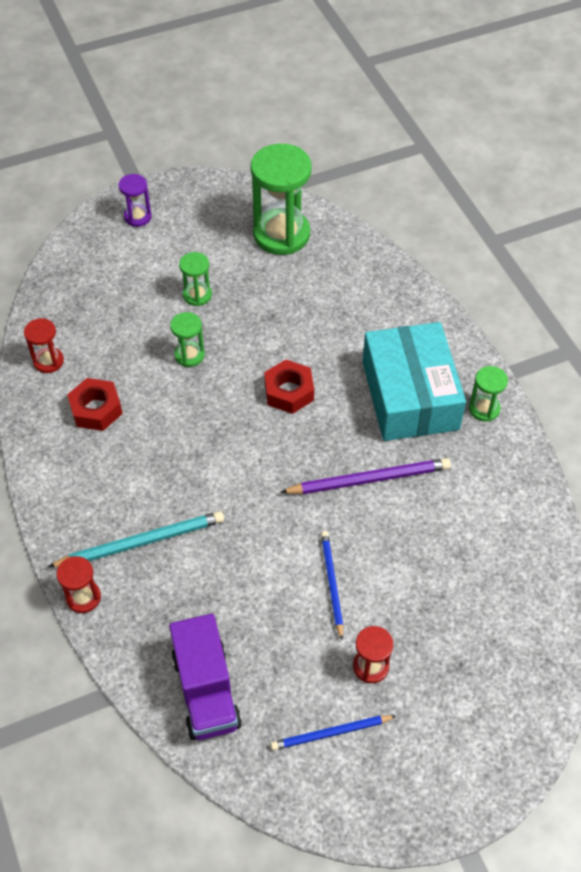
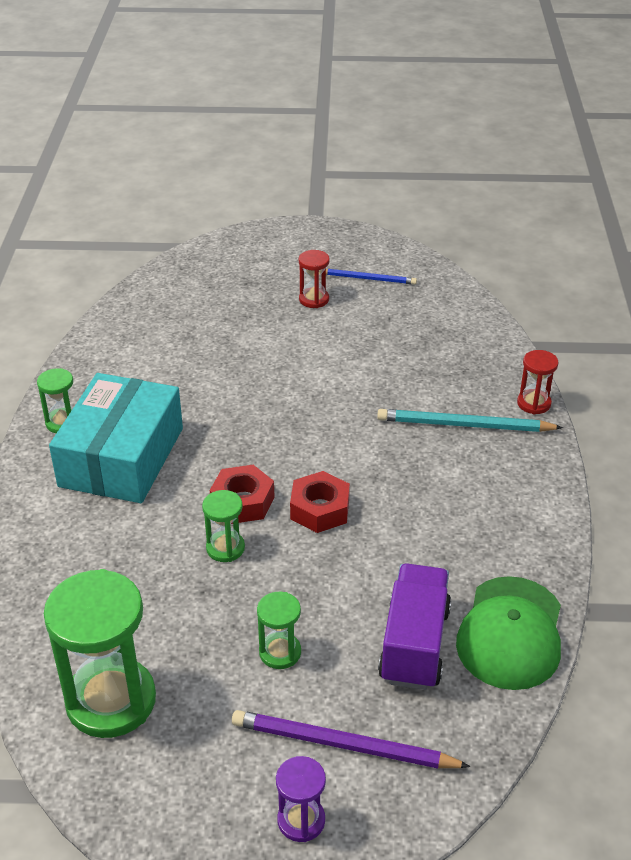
camera: 155 degrees left, 15 degrees down
(48, 361) = (511, 633): red hourglass -> green cap
(96, 409) = (468, 556): red nut -> red nut (320, 509)
(189, 355) = (331, 579): green hourglass -> green hourglass (225, 548)
(206, 691) = (450, 322): purple truck -> purple truck (414, 644)
(331, 583) = (309, 350): blue pencil -> none
(369, 479) = (221, 405): purple pencil -> purple pencil (343, 745)

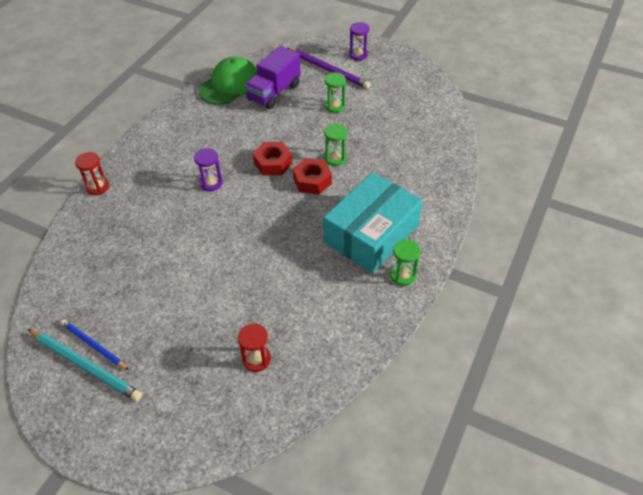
camera: 155 degrees left, 10 degrees up
(111, 701) = (418, 110): green hourglass -> none
(314, 299) = (155, 336): red hourglass -> red hourglass (256, 359)
(387, 453) = (211, 183): none -> purple hourglass
(464, 425) = (152, 186): turquoise pencil -> turquoise pencil (86, 365)

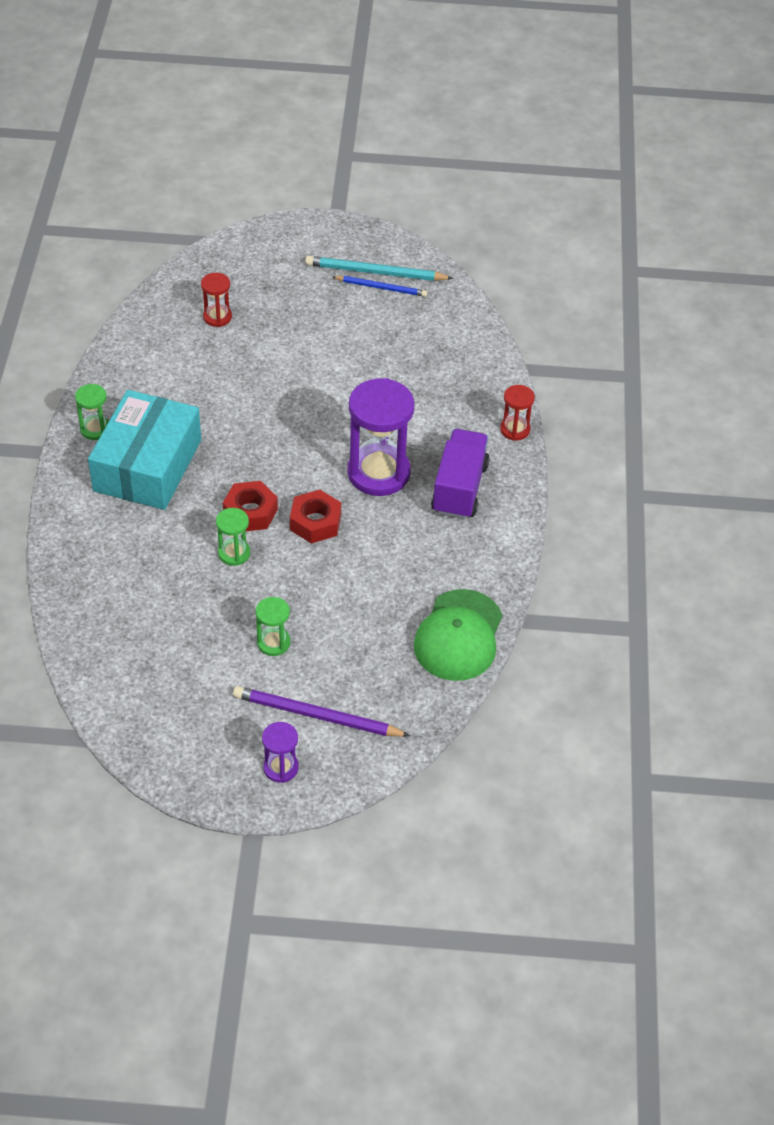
camera: 155 degrees right, 0 degrees up
(211, 183) = (378, 473): purple hourglass -> purple hourglass, size x2.04
(274, 92) = (380, 641): purple truck -> purple truck (459, 488)

